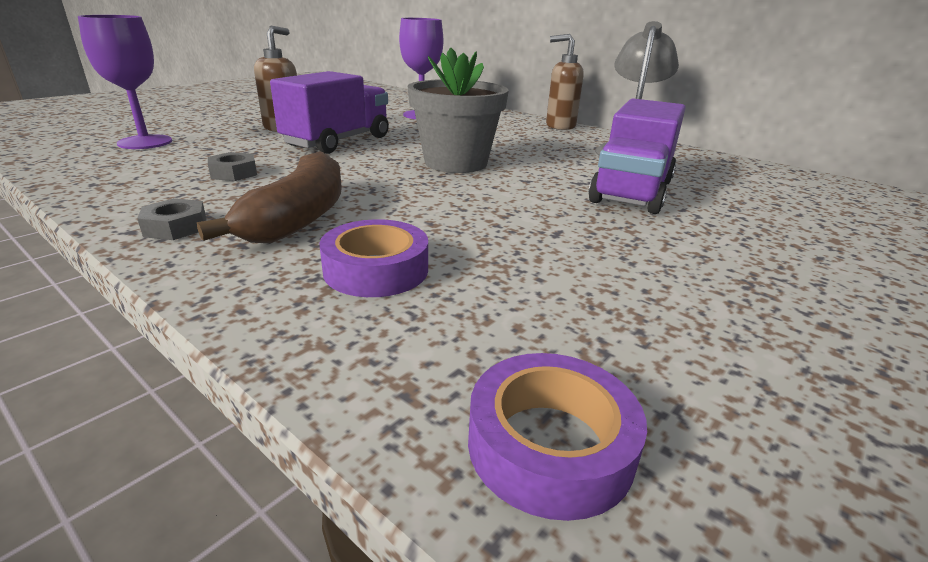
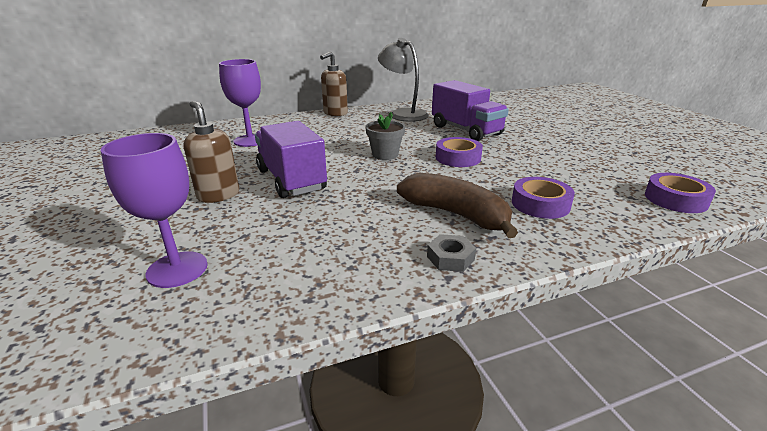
camera: 60 degrees left, 0 degrees up
(234, 173) = (339, 228): grey nut -> none
(455, 163) = (385, 155): grey flower pot -> grey flower pot, size x0.59
(501, 199) = (458, 158): none -> purple tape

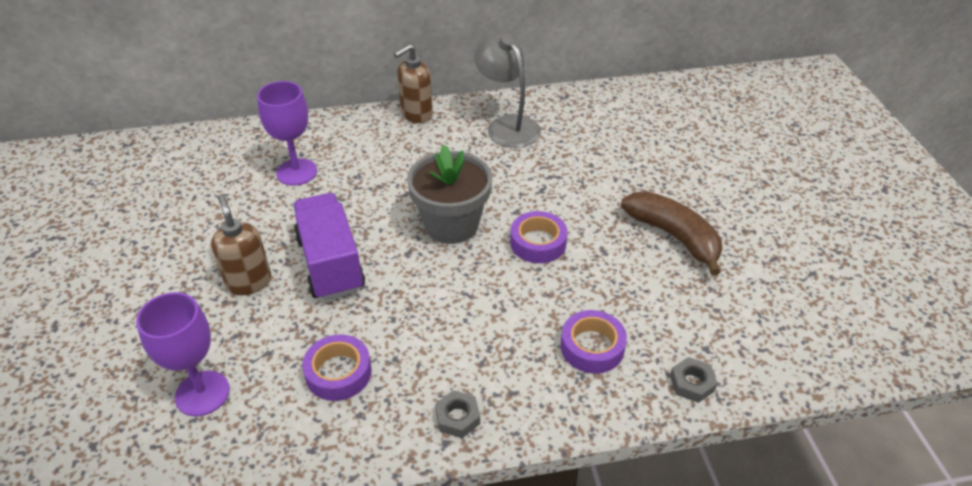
camera: 10 degrees right, 15 degrees up
(385, 155) = (451, 225): grey flower pot -> grey flower pot, size x1.69
(456, 214) = (490, 351): brown banana -> brown banana (674, 236)
(466, 130) = (575, 179): purple truck -> none
(639, 216) = (692, 383): none -> grey nut
(675, 199) = (755, 361): purple tape -> purple tape (338, 373)

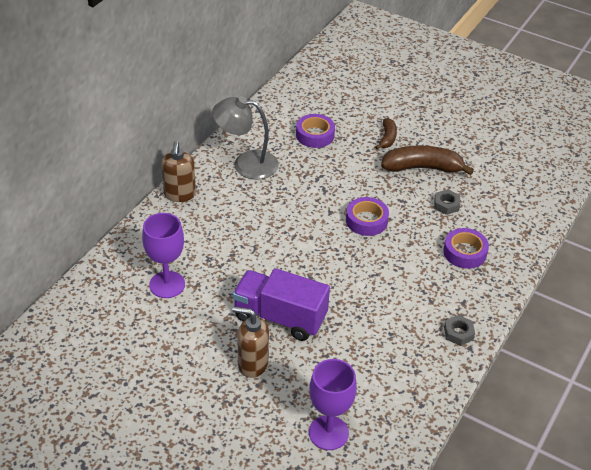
camera: 50 degrees left, 0 degrees up
(338, 373) = (376, 363): purple tape -> purple tape (315, 135)
(451, 225) = (309, 245): grey flower pot -> none
(678, 186) = (387, 138): none -> brown banana
(692, 383) = (523, 235): grey nut -> grey nut (446, 205)

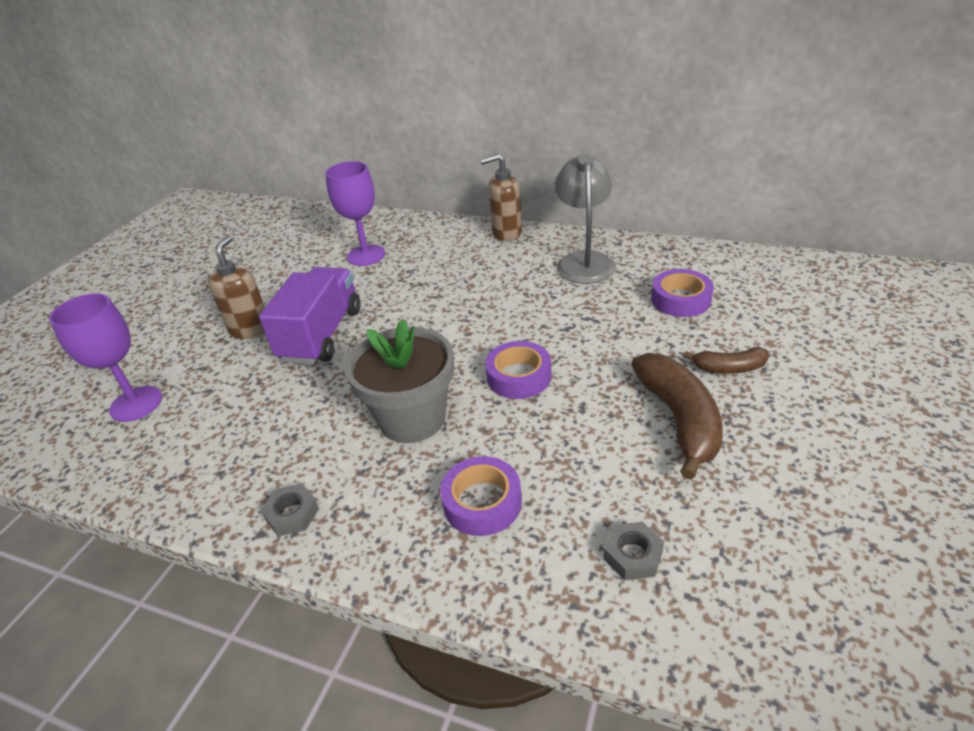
camera: 85 degrees right, 5 degrees down
(391, 274) = (412, 418): none -> grey flower pot
(446, 205) = (597, 462): grey nut -> grey nut (632, 555)

